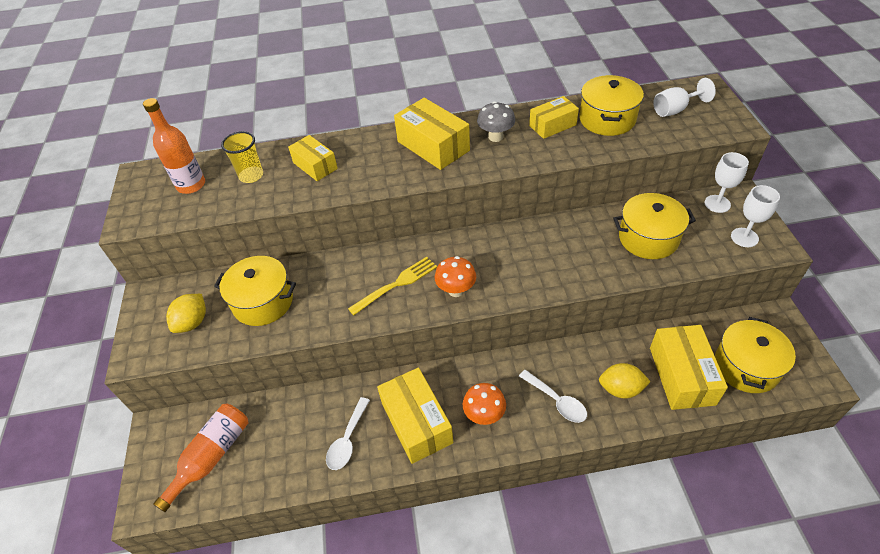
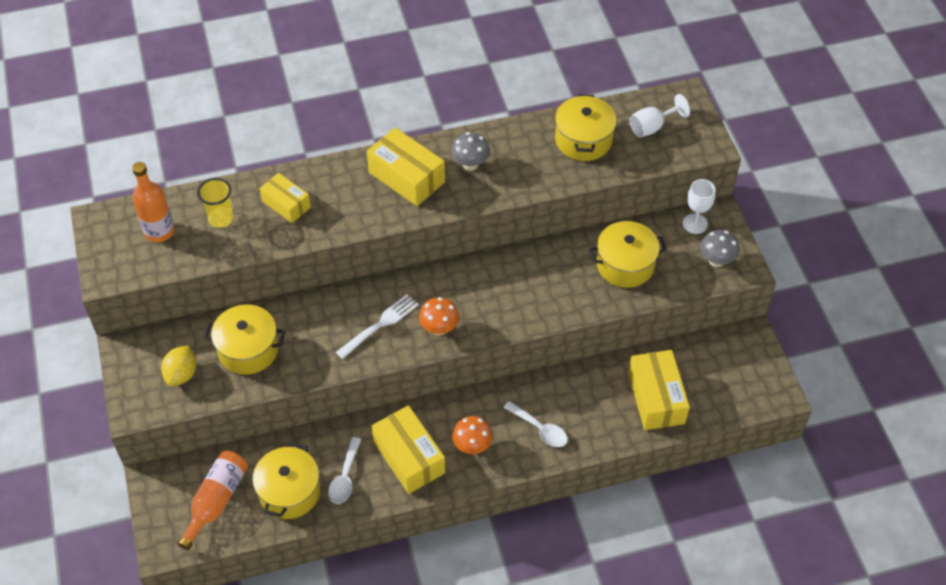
camera: 10 degrees left, 5 degrees up
(396, 284) = (380, 325): yellow fork -> white fork
(552, 125) = (528, 149): yellow box -> none
(620, 389) = (599, 414): yellow lemon -> none
(744, 237) = (716, 260): white goblet -> grey mushroom
(746, 366) = (715, 386): yellow pot -> yellow pot (289, 492)

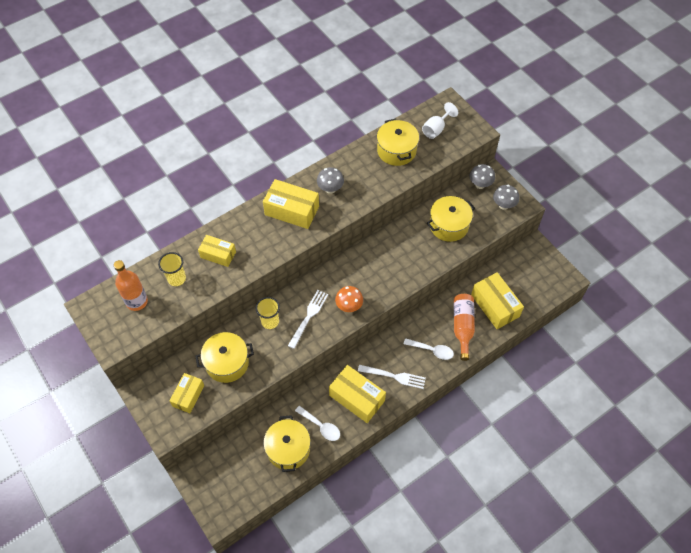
camera: 20 degrees left, 5 degrees up
(181, 374) = (188, 396): yellow lemon -> yellow box
(216, 501) = (241, 473): orange bottle -> orange bottle (462, 327)
(326, 315) = (270, 321): none -> yellow cup
(345, 477) = (321, 426): white spoon -> white spoon turned 45 degrees counterclockwise
(472, 446) = (394, 376): orange mushroom -> white fork
(695, 223) = (480, 184): white goblet -> grey mushroom

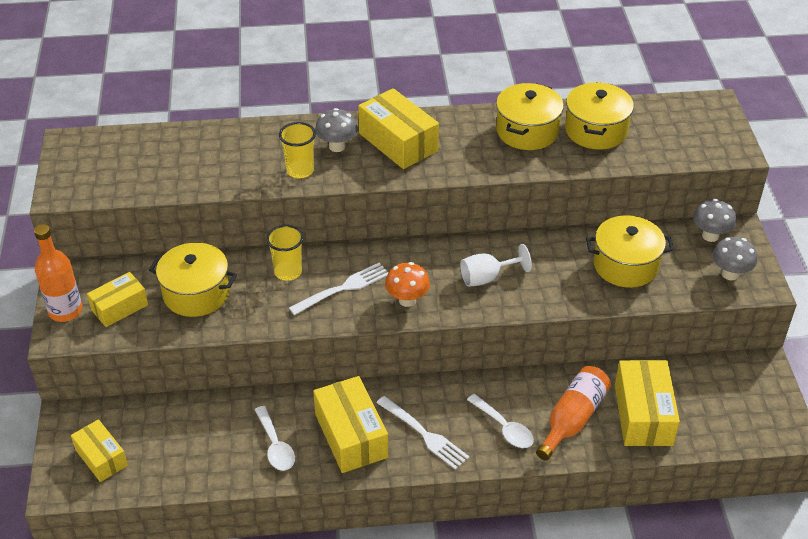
camera: 30 degrees right, 15 degrees down
(137, 301) = (127, 160): orange bottle -> orange bottle (65, 311)
(176, 278) = (194, 156): yellow cup -> yellow cup (300, 170)
(218, 254) = (265, 151): yellow box -> yellow box (101, 458)
(288, 449) = (211, 451): yellow pot -> yellow pot (527, 131)
(330, 189) = (469, 138): grey mushroom -> grey mushroom (337, 146)
(436, 129) = (673, 127): white goblet -> white goblet (487, 278)

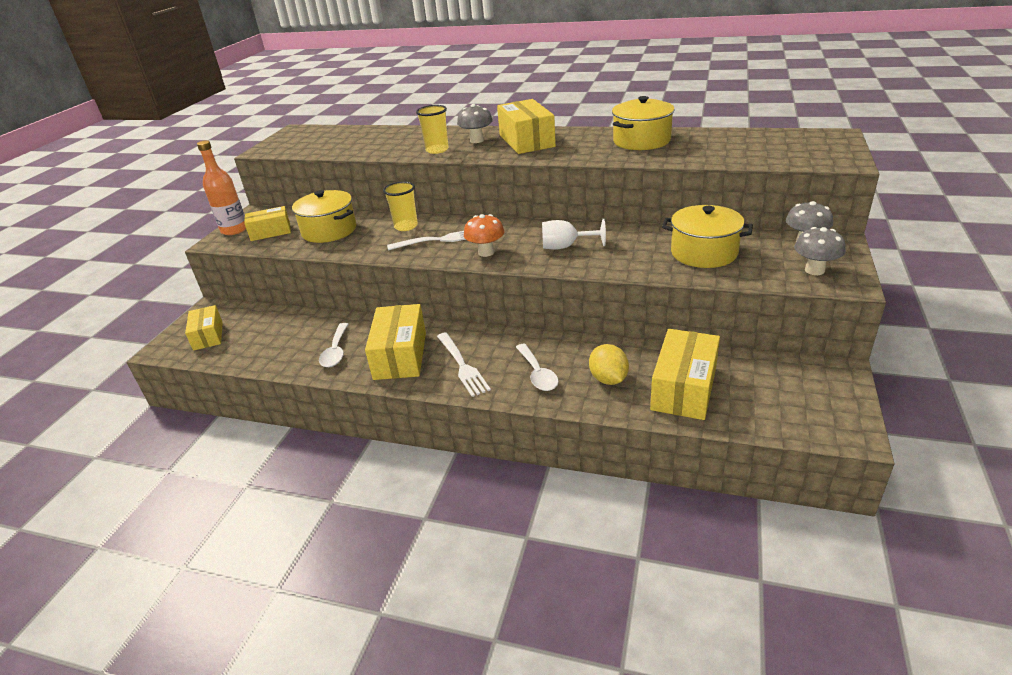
camera: 25 degrees right, 10 degrees down
(573, 419) = (608, 379): orange bottle -> yellow lemon
(596, 130) = (706, 143): yellow pot -> none

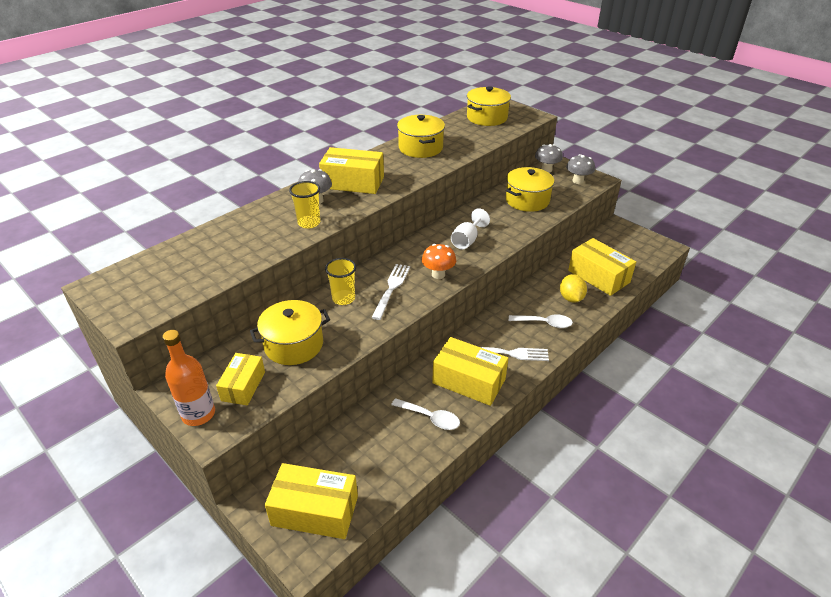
camera: 65 degrees left, 5 degrees up
(208, 336) = (315, 511): yellow box -> yellow box, size x1.58
(608, 379) = (571, 298): yellow lemon -> yellow lemon turned 75 degrees clockwise
(780, 143) = (487, 117): none -> yellow pot

